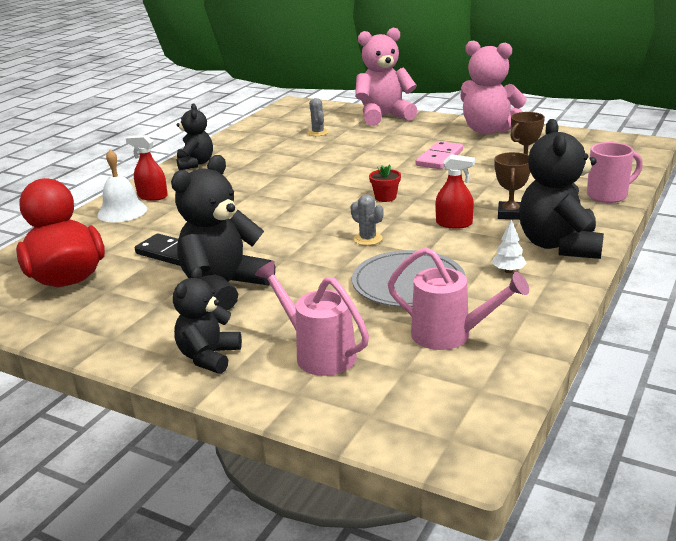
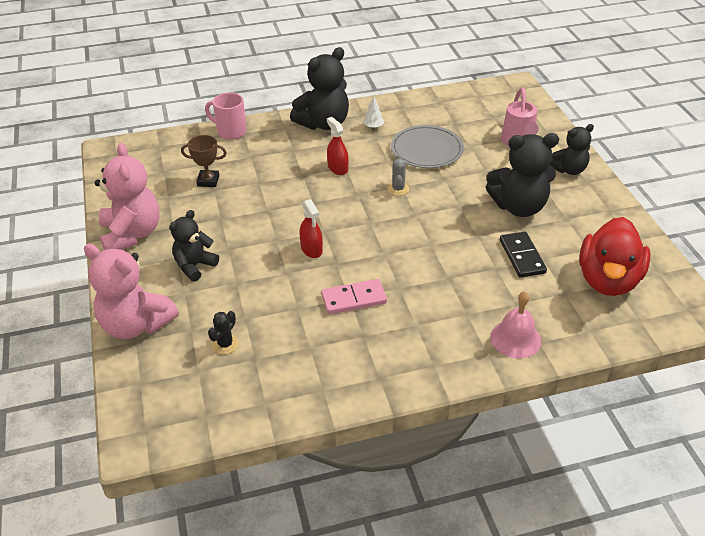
camera: 135 degrees left, 15 degrees up
(122, 211) = (515, 339): white bell -> pink bell
(152, 196) = (473, 344): red spray bottle -> red spray bottle (311, 249)
(195, 164) = (386, 376): black teddy bear -> black teddy bear (194, 266)
(318, 133) = (225, 344): grey cactus -> black cactus
(385, 197) = (330, 215): red flower pot -> none
(439, 158) = (226, 229): pink domino -> pink domino (354, 299)
(449, 335) = (453, 117): pink watering can -> none
(510, 214) = (299, 154): brown trophy -> none

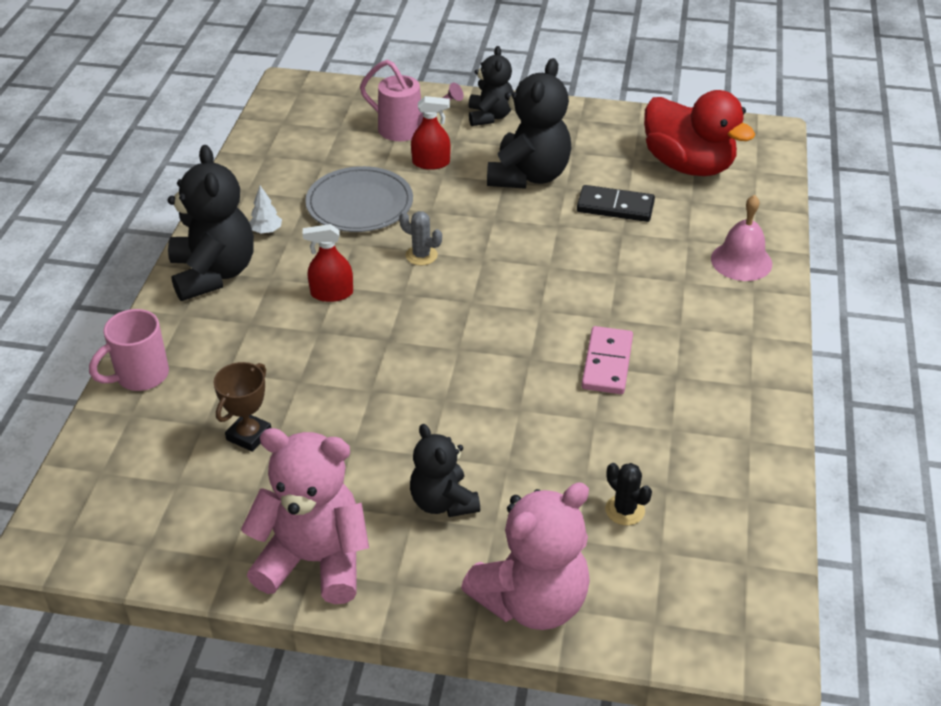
camera: 65 degrees left, 0 degrees up
(311, 249) = (487, 371): red spray bottle -> red spray bottle (431, 163)

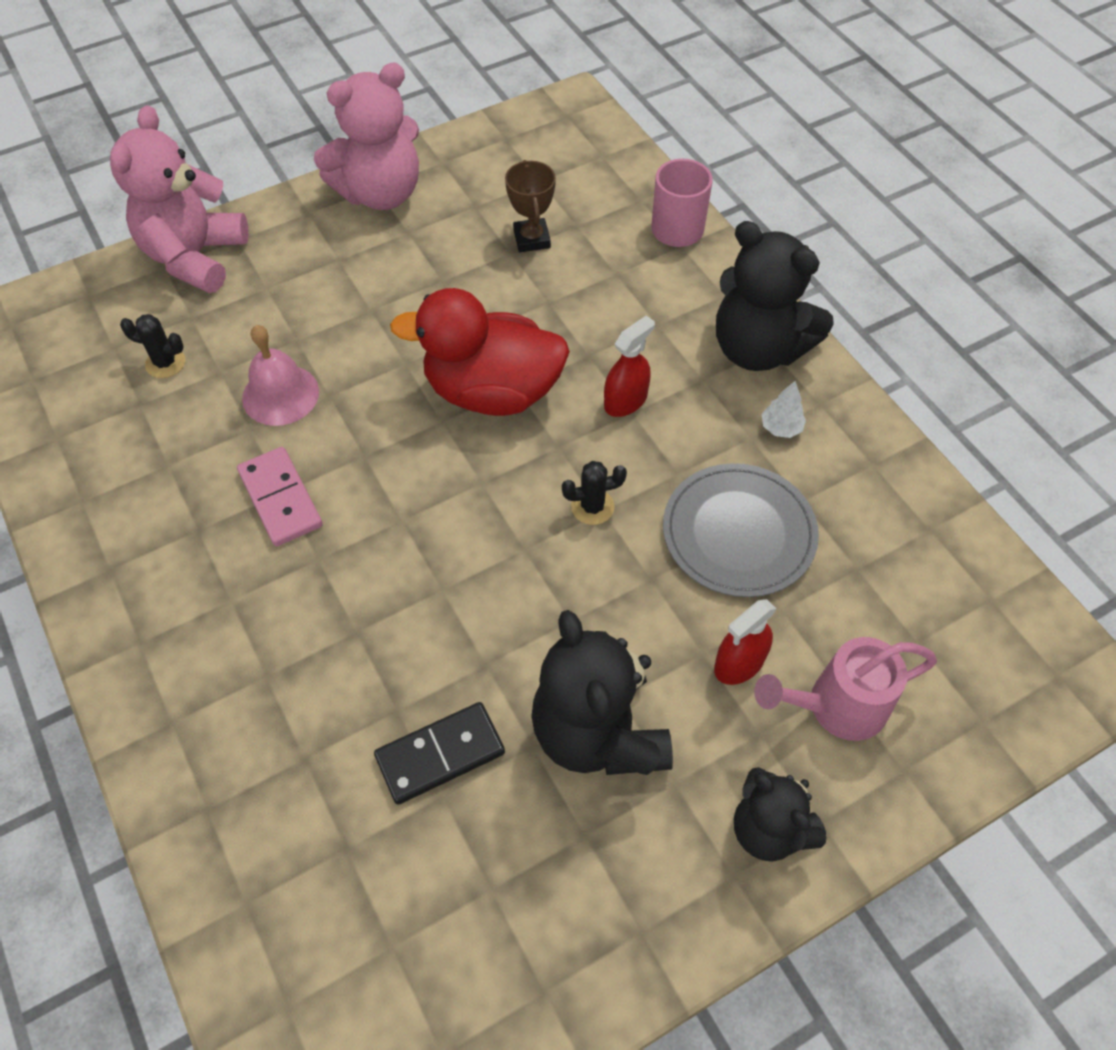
camera: 140 degrees right, 15 degrees up
(421, 255) = (592, 507): grey cactus -> black cactus
(443, 502) = (324, 282): black teddy bear -> none
(688, 165) = (399, 936): red duck -> red duck (492, 391)
(741, 261) = (211, 766): pink bell -> pink bell (280, 394)

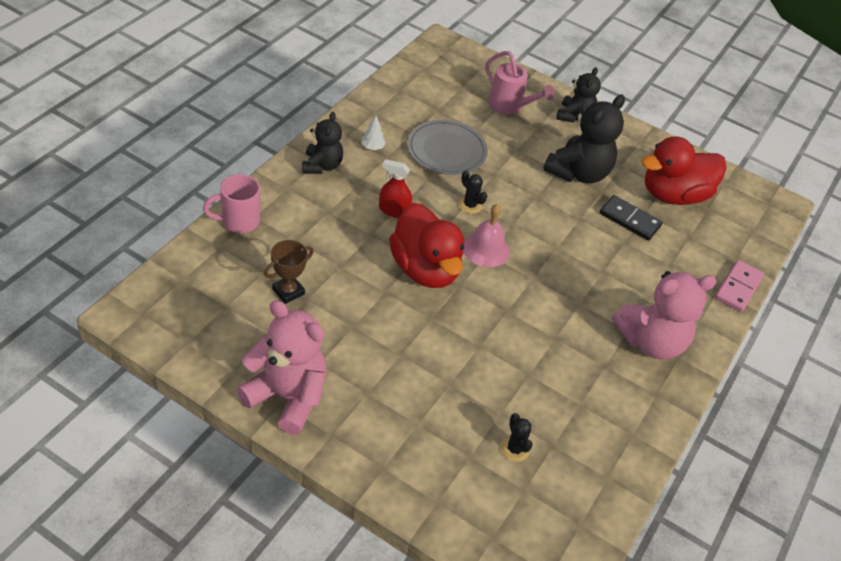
camera: 125 degrees left, 10 degrees down
(195, 257) = (416, 486): pink teddy bear -> pink teddy bear (651, 342)
(280, 394) = (495, 371): pink bell -> pink bell (486, 249)
(280, 499) = (560, 336): pink domino -> pink domino (738, 288)
(460, 895) = (673, 195): none -> red duck
(739, 663) = (513, 137): red spray bottle -> none
(758, 349) = (322, 166): black teddy bear -> black teddy bear, size x0.62

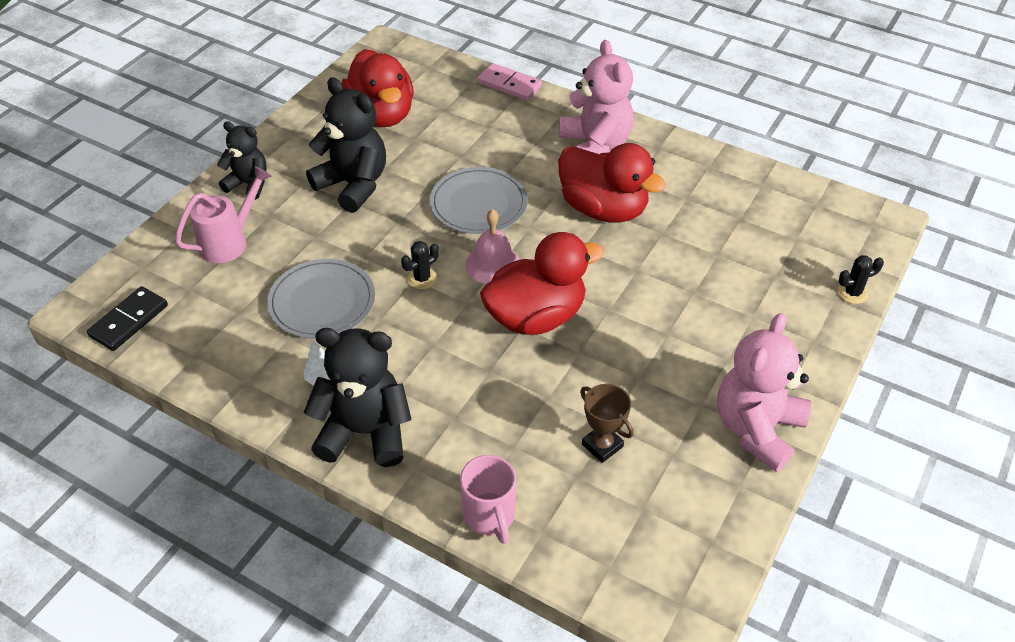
camera: 85 degrees left, 0 degrees up
(322, 166) = (365, 432): black teddy bear -> black teddy bear, size x1.62
(394, 210) = (442, 350): red spray bottle -> none
(514, 449) = (754, 244): black cactus -> black cactus (852, 293)
(559, 334) = (603, 209): none -> red duck
(560, 247) = (478, 204): none -> grey plate
(629, 220) = (426, 149): black domino -> black domino (129, 321)

